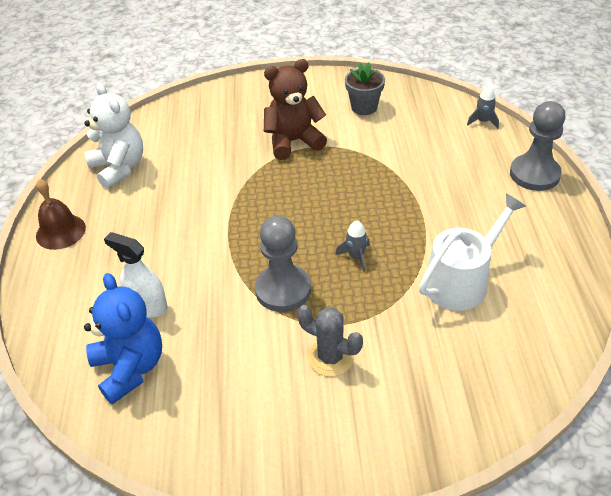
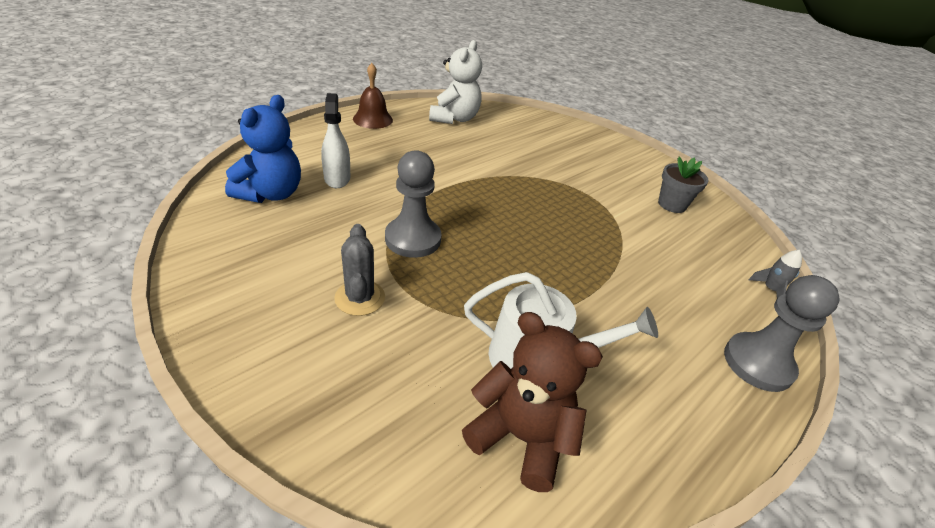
camera: 45 degrees right, 5 degrees down
(293, 141) = (580, 182): brown teddy bear -> brown teddy bear (521, 437)
(356, 257) = (492, 268): grey rocket -> none

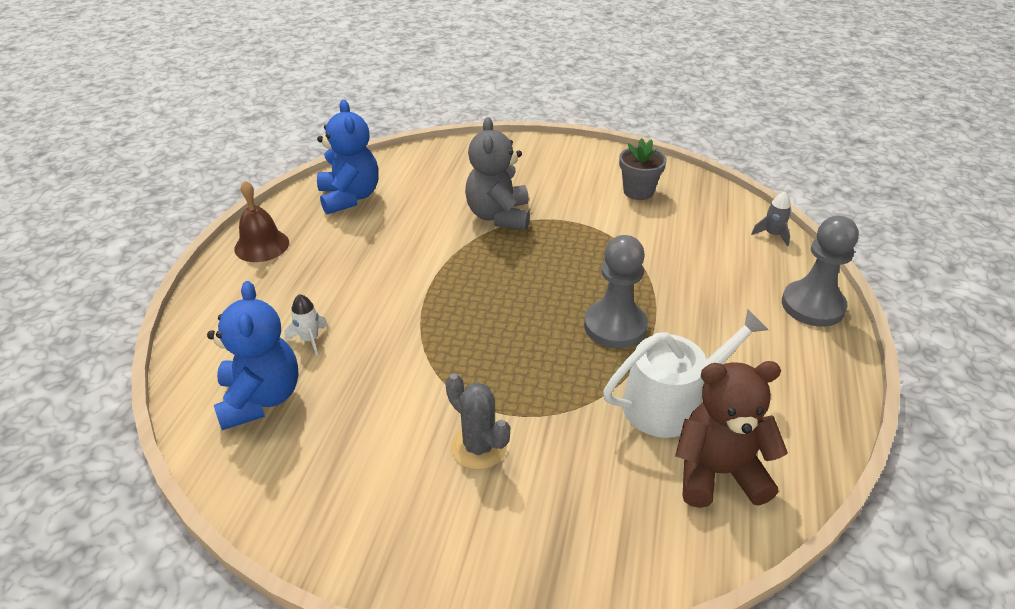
camera: 30 degrees left, 0 degrees up
(337, 178) = (310, 339): white spray bottle -> white rocket
(413, 239) = (460, 360): grey pawn -> grey pawn (615, 326)
(454, 118) = (349, 197): white teddy bear -> blue teddy bear
(542, 171) = (499, 216): none -> grey teddy bear

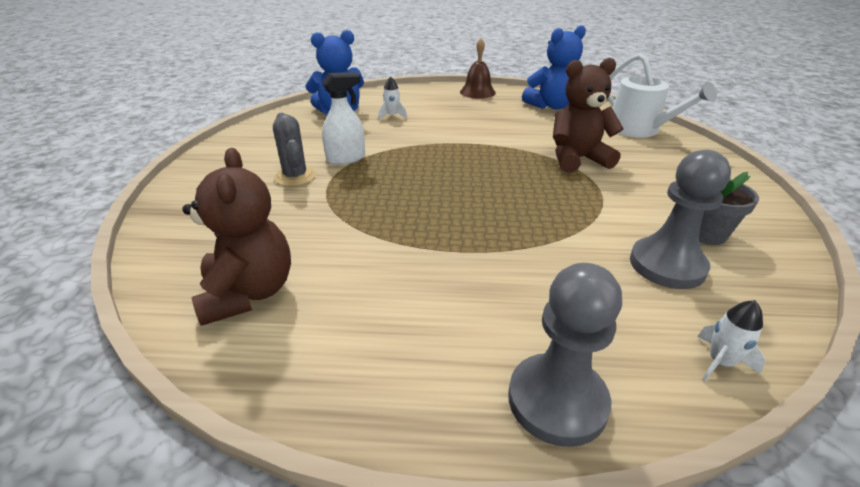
camera: 80 degrees right, 5 degrees down
(439, 395) = (346, 158): none -> white spray bottle
(479, 447) = (295, 177): grey cactus -> grey cactus turned 60 degrees counterclockwise
(499, 216) = (577, 159): grey teddy bear -> brown teddy bear
(615, 326) = (445, 227): grey pawn -> grey pawn (667, 265)
(670, 403) = (341, 262): white watering can -> white watering can (639, 130)
(772, 234) = (720, 362): grey rocket -> white rocket

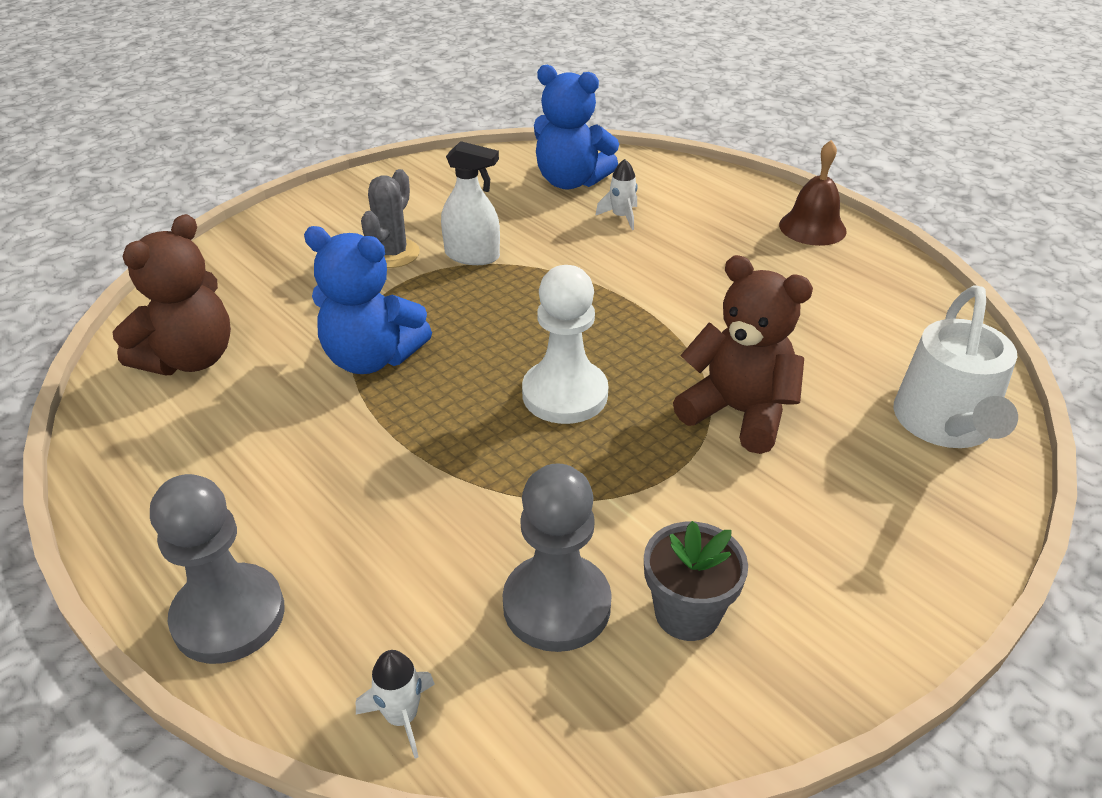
camera: 45 degrees right, 5 degrees up
(503, 188) = (565, 394): none -> white pawn
(551, 106) = (883, 308): blue teddy bear -> blue teddy bear (371, 358)

